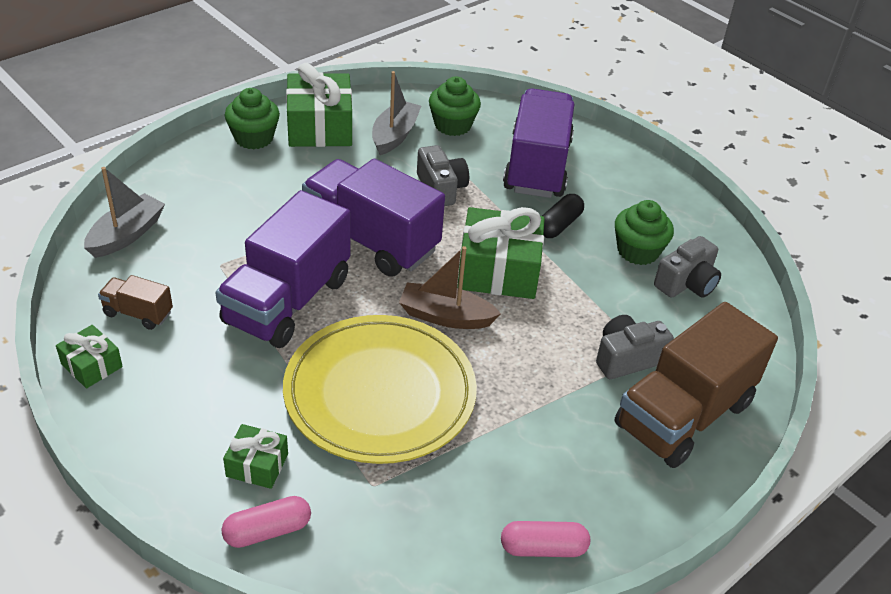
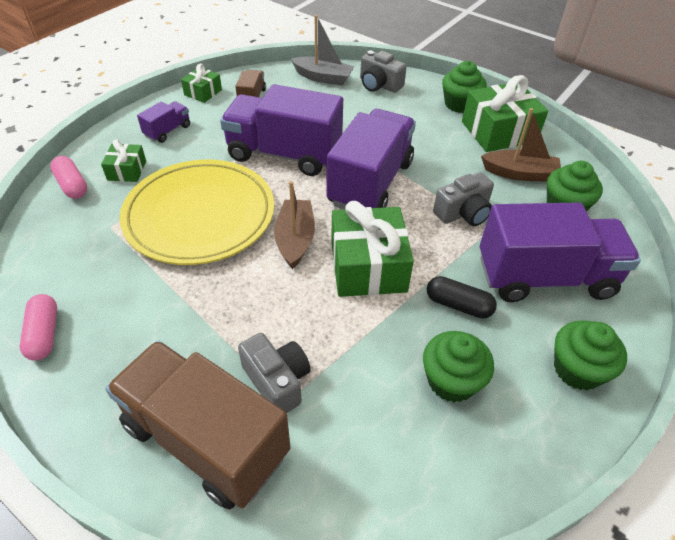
camera: 80 degrees right, 5 degrees up
(178, 414) = (167, 131): none -> purple truck
(395, 135) = (520, 173): grey boat -> brown boat
(634, 182) = (577, 369): none -> green cupcake
(686, 283) = (417, 436): grey camera -> grey camera (379, 85)

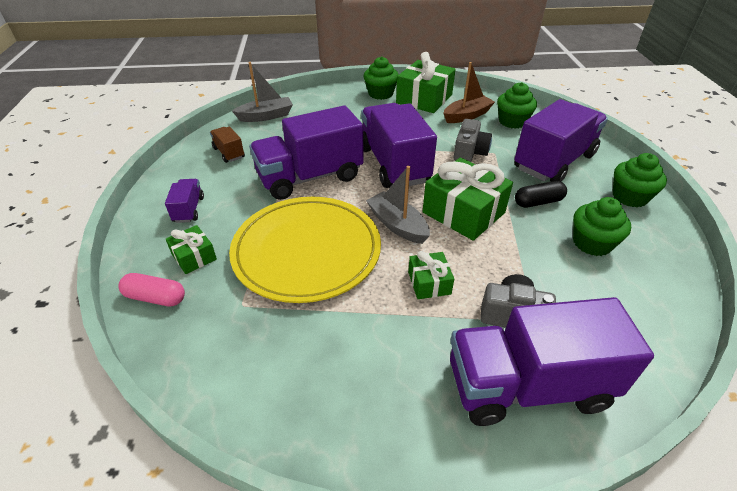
camera: 40 degrees left, 5 degrees down
(44, 334) = (306, 422): pink capsule -> none
(203, 92) = (179, 168): green gift -> green gift (429, 283)
(205, 440) = (527, 385): brown truck -> purple truck
(295, 239) = (397, 225): brown boat -> grey boat
(379, 85) = (313, 104): grey camera -> none

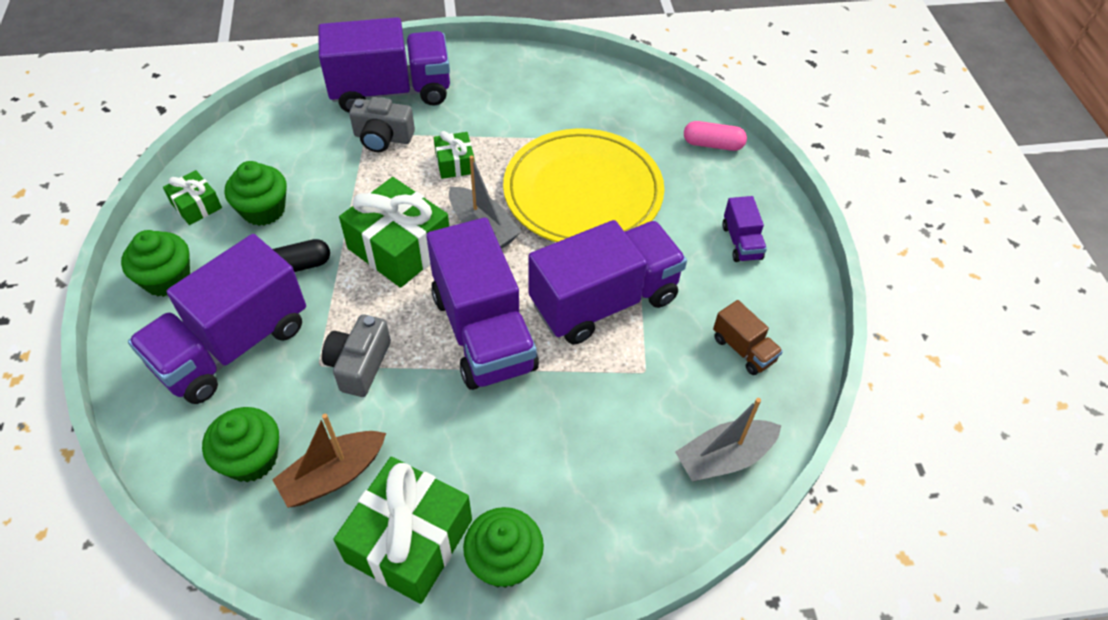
camera: 175 degrees right, 10 degrees up
(194, 257) = (700, 183): green gift -> green gift (196, 206)

